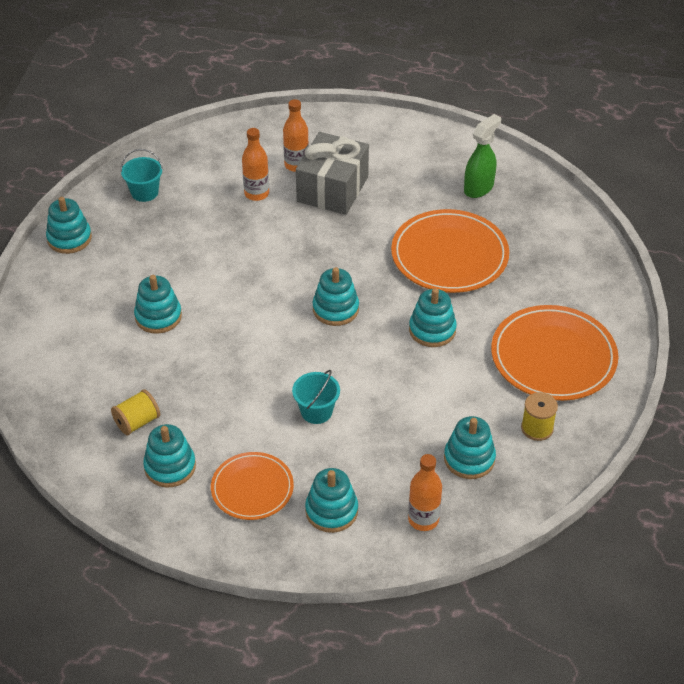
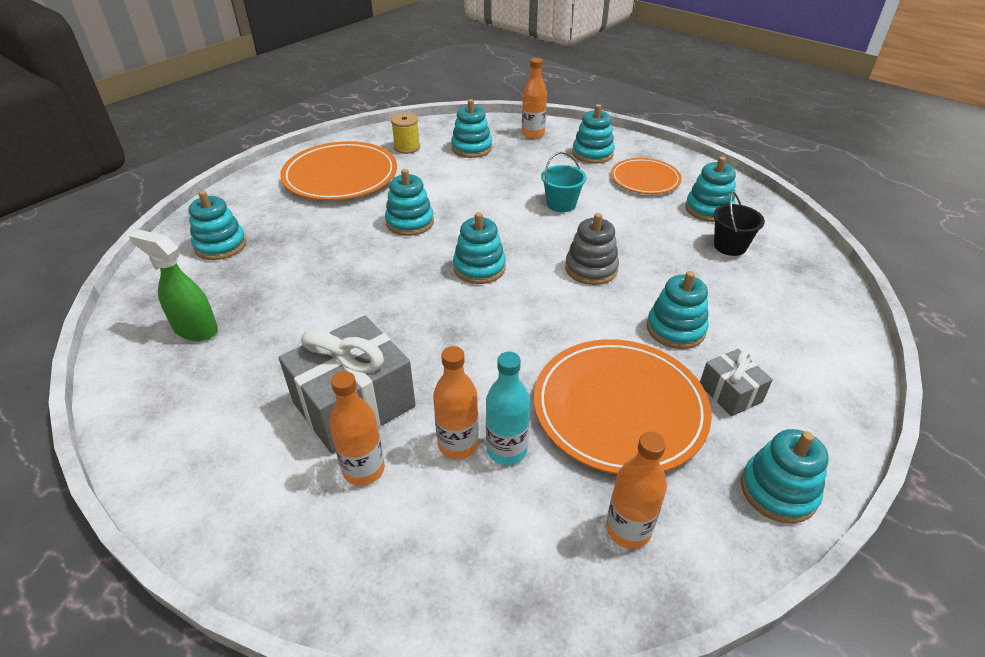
camera: 150 degrees left, 5 degrees down
(107, 284) = (730, 393): none -> grey gift
(137, 422) = (730, 246): yellow spool -> black bucket
(144, 192) = (628, 529): turquoise bucket -> orange bottle
(228, 201) = (506, 450): none -> turquoise bottle
(247, 345) = (591, 269): none -> grey stacking toy
(449, 255) = (319, 273): orange plate -> orange plate (619, 408)
(479, 188) = (195, 329): green spray bottle -> green spray bottle turned 45 degrees clockwise
(551, 246) = (220, 245): none -> turquoise stacking toy

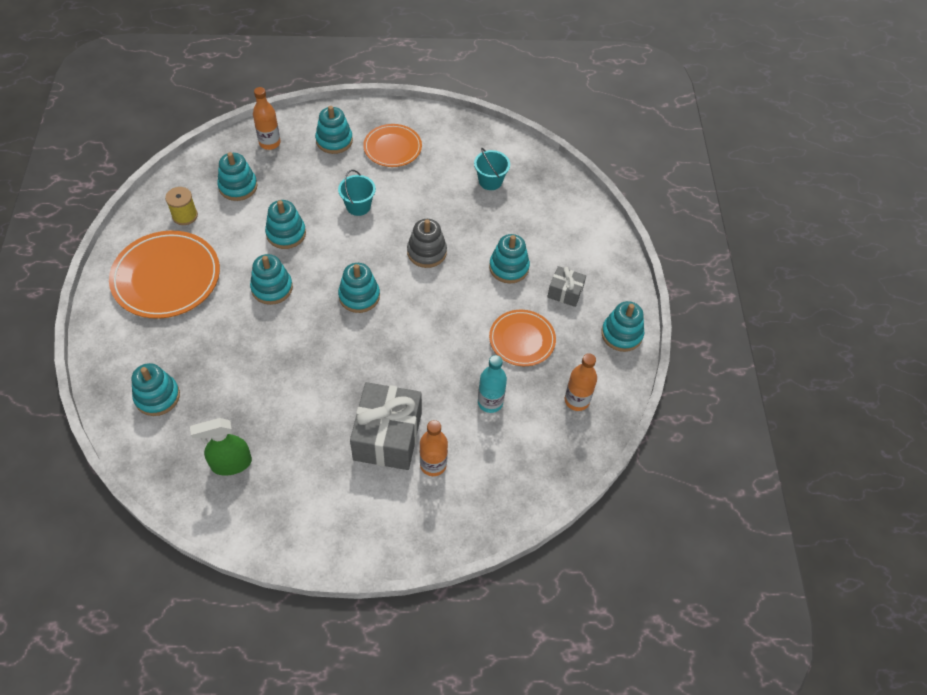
camera: 45 degrees left, 15 degrees up
(458, 444) = (464, 417): orange bottle -> none
(619, 408) = (522, 339): orange plate -> orange plate, size x0.61
(708, 209) = (454, 154): turquoise stacking toy -> turquoise stacking toy (286, 233)
(730, 246) = (490, 181): black bucket -> turquoise bucket

